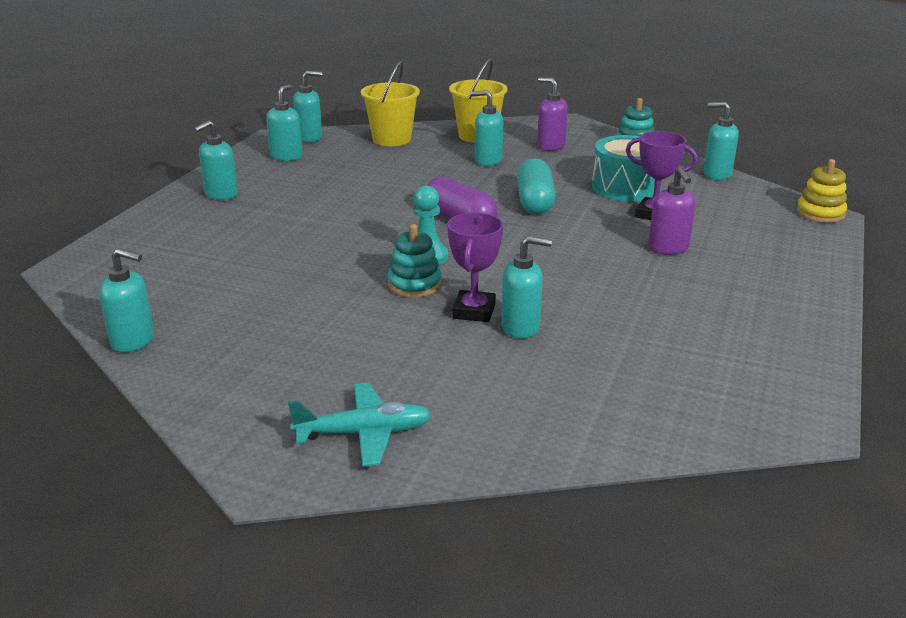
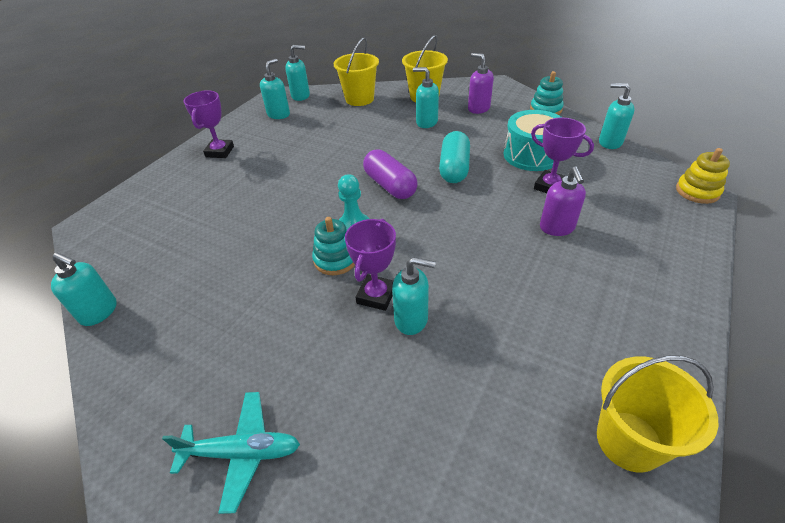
camera: 10 degrees right, 15 degrees up
(221, 194) = (220, 152): turquoise soap dispenser -> purple trophy
(769, 397) = (629, 441): none -> yellow bucket

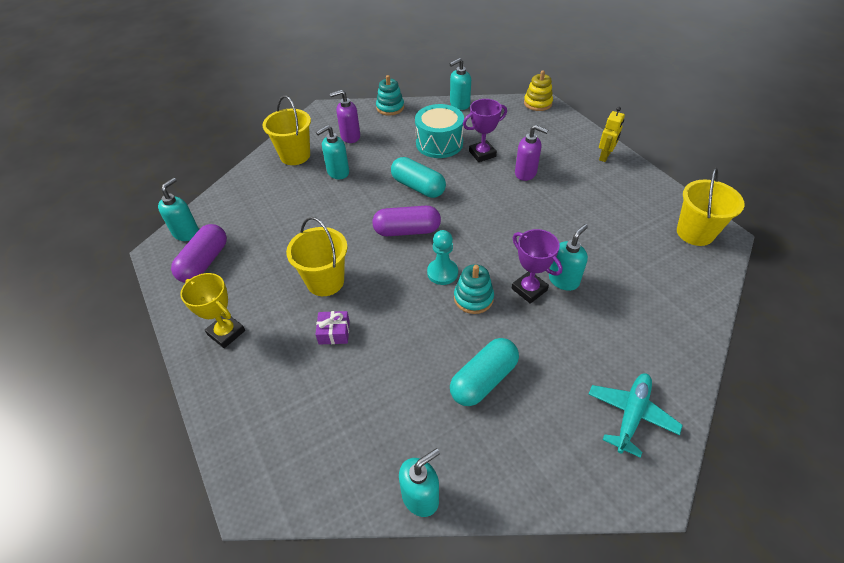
camera: 60 degrees left, 5 degrees up
(220, 152) = (226, 333): purple trophy -> yellow trophy
(237, 305) = (483, 380): none -> turquoise capsule
(246, 197) = (334, 332): none -> purple gift
(279, 114) = (204, 262): turquoise soap dispenser -> purple capsule
(359, 99) = (247, 195): yellow bucket -> yellow bucket (325, 281)
(675, 284) = (605, 156): none -> yellow robot

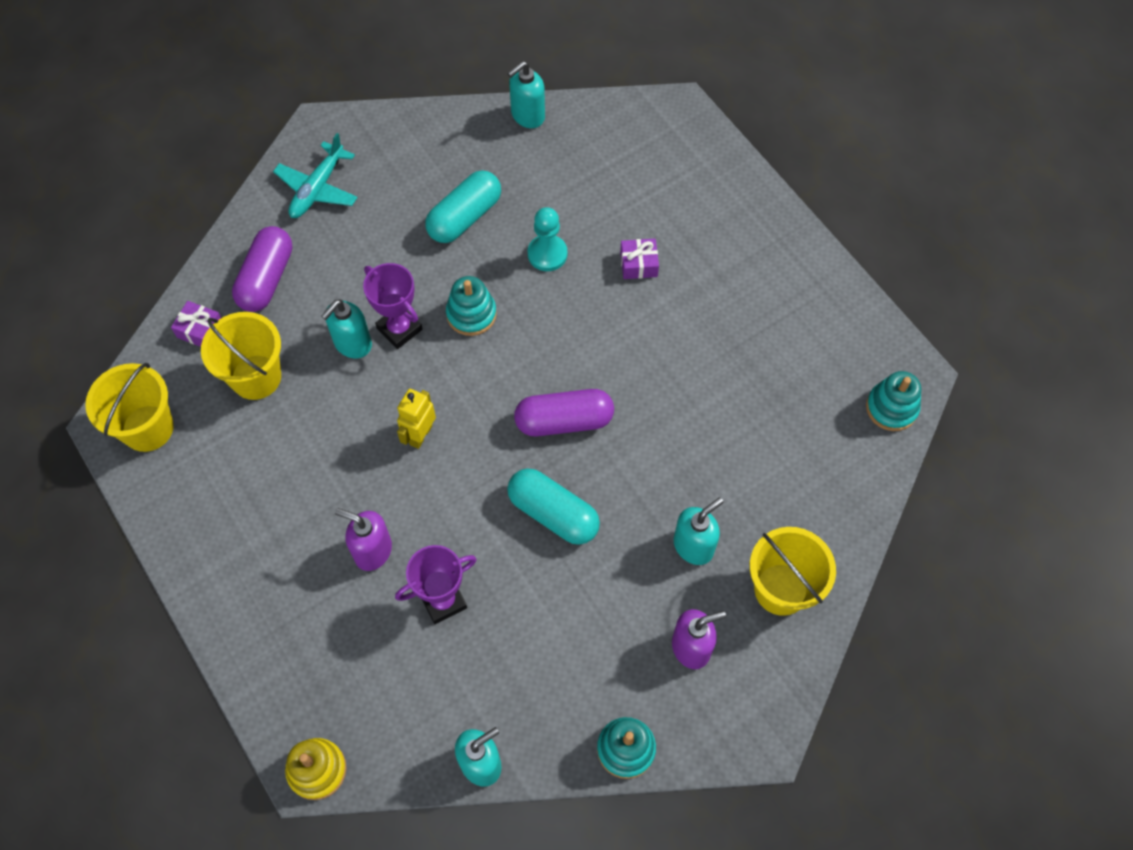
camera: 175 degrees right, 15 degrees up
(186, 233) = (891, 408): turquoise soap dispenser -> turquoise stacking toy
(204, 262) = (840, 357): purple capsule -> purple capsule (266, 278)
(226, 333) = (768, 260): yellow trophy -> none
(325, 281) = (665, 332): yellow bucket -> yellow bucket (256, 377)
(439, 143) = (521, 630): turquoise drum -> none
(442, 273) = (511, 350): turquoise pawn -> turquoise pawn (547, 254)
(605, 156) = (227, 598): yellow robot -> yellow robot (420, 435)
(688, 293) = (200, 330): none -> purple gift

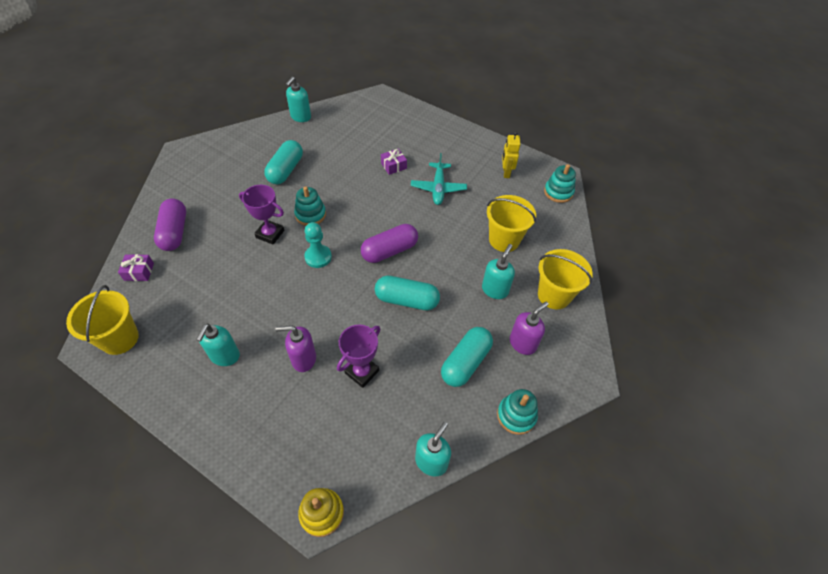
camera: 25 degrees left, 10 degrees down
(256, 377) = (187, 286): yellow bucket -> yellow bucket (504, 240)
(317, 189) = (190, 179): turquoise plane -> turquoise plane (438, 188)
(352, 344) = (243, 250): turquoise soap dispenser -> turquoise soap dispenser (225, 356)
(420, 435) = (306, 285): yellow robot -> yellow robot (506, 172)
(547, 254) = (341, 174): turquoise pawn -> turquoise pawn (318, 257)
(593, 643) = (465, 362): none -> turquoise capsule

